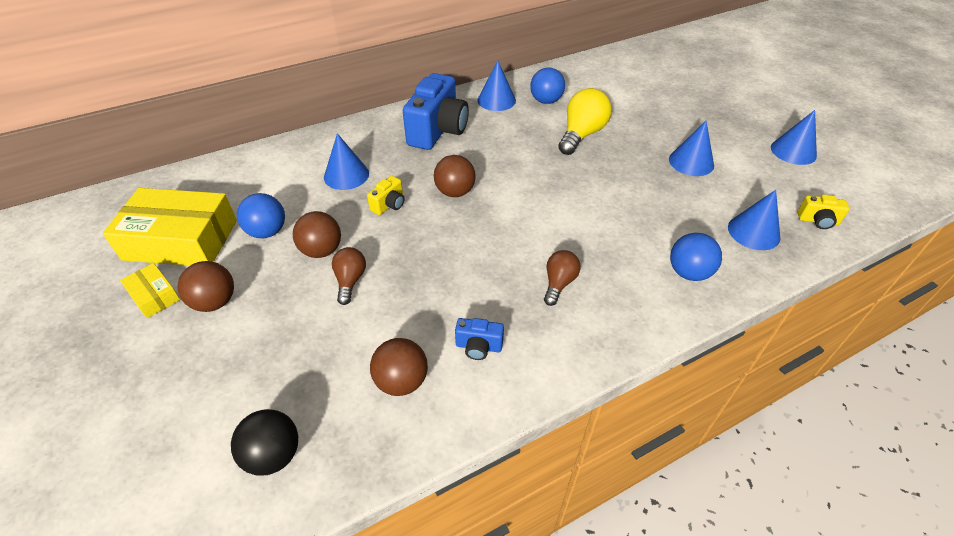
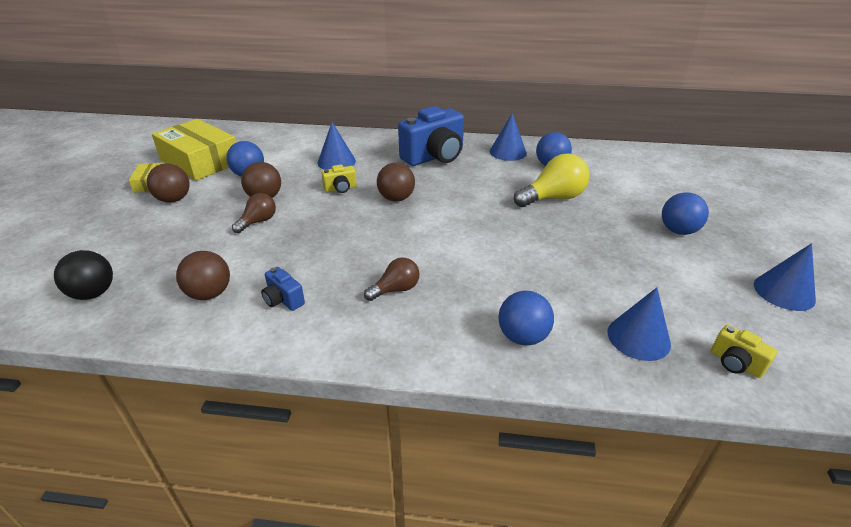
camera: 35 degrees right, 10 degrees down
(691, 162) = (640, 256): blue cone -> none
(692, 128) = (678, 231): none -> blue ball

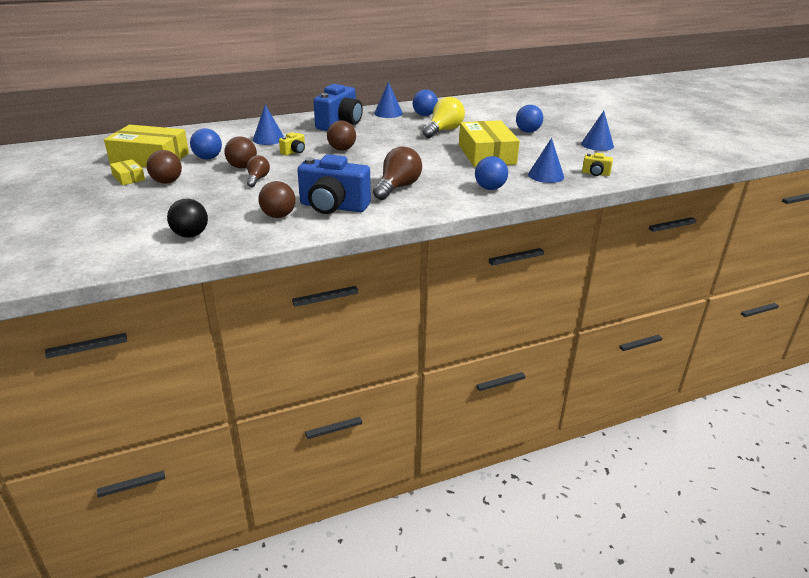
camera: 30 degrees left, 5 degrees down
(283, 300) = (333, 207): blue camera -> blue camera, size x2.22
(396, 289) = (397, 187): brown light bulb -> brown light bulb, size x1.70
(577, 261) = (486, 154): none -> yellow box

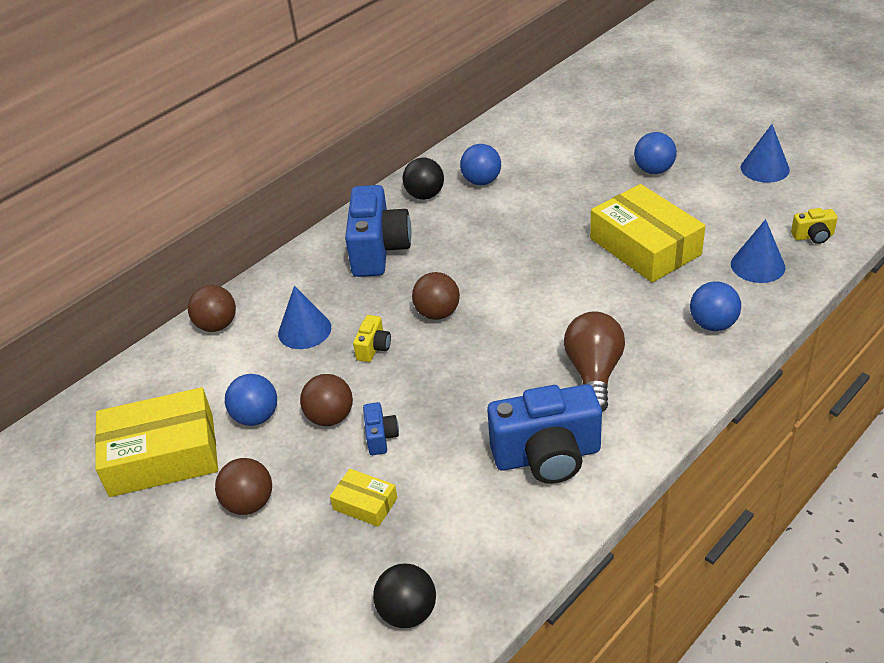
camera: 20 degrees left, 10 degrees up
(128, 178) = (177, 519): yellow box -> yellow box (365, 504)
(257, 179) = (381, 437): brown light bulb -> blue camera
(278, 216) = (491, 511): brown ball -> brown ball (217, 325)
(388, 113) = (425, 195): blue cone -> black ball
(443, 130) = (540, 210): yellow light bulb -> none

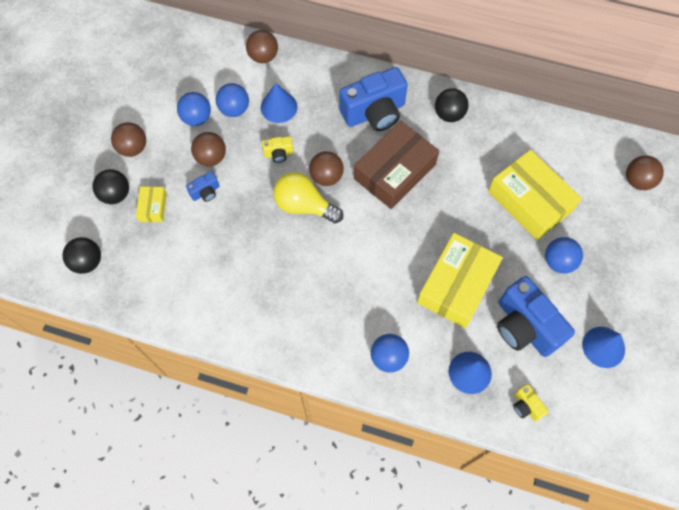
camera: 60 degrees right, 25 degrees up
(162, 455) = (151, 86): yellow box -> yellow box (530, 201)
(313, 545) = (116, 194): none -> black ball
(465, 344) = (304, 205): none -> yellow light bulb
(469, 255) = (394, 171): none -> brown box
(481, 181) = (484, 144): blue ball -> blue ball (234, 109)
(547, 456) = (224, 292): blue camera -> blue camera (524, 326)
(590, 99) = (637, 181): none -> brown ball
(594, 373) = (307, 294): brown light bulb -> none

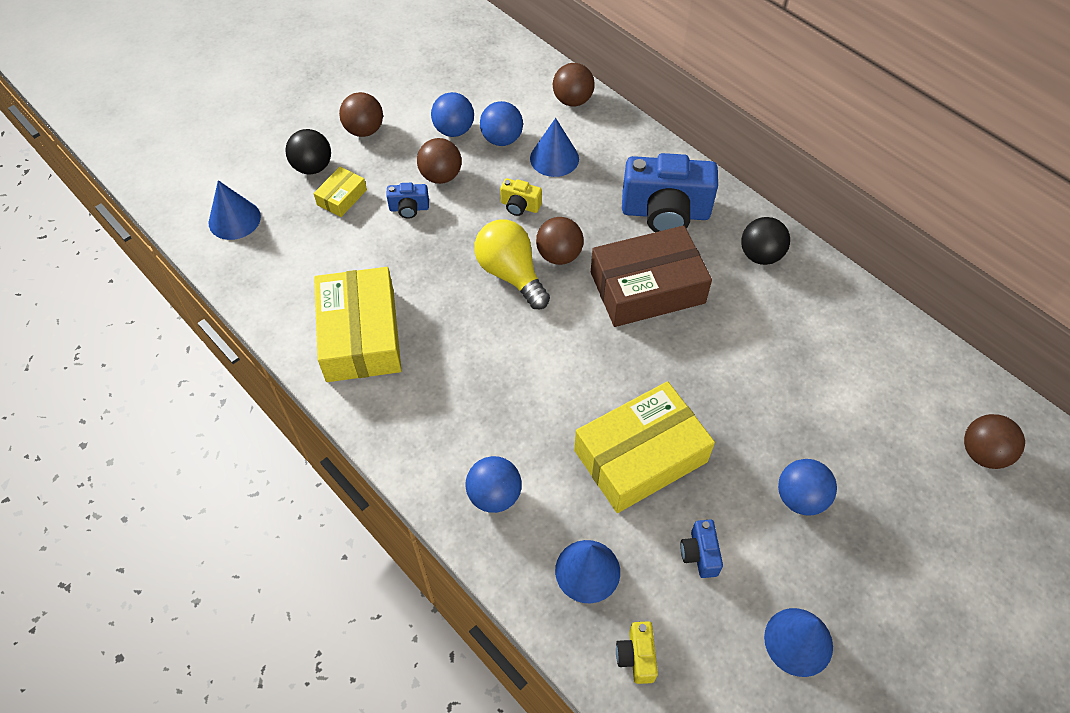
camera: 30 degrees right, 10 degrees down
(87, 262) = (234, 219): black ball -> blue cone
(524, 326) = (699, 554): blue camera -> blue camera, size x0.45
(530, 201) = (806, 404): yellow box -> yellow box (360, 335)

